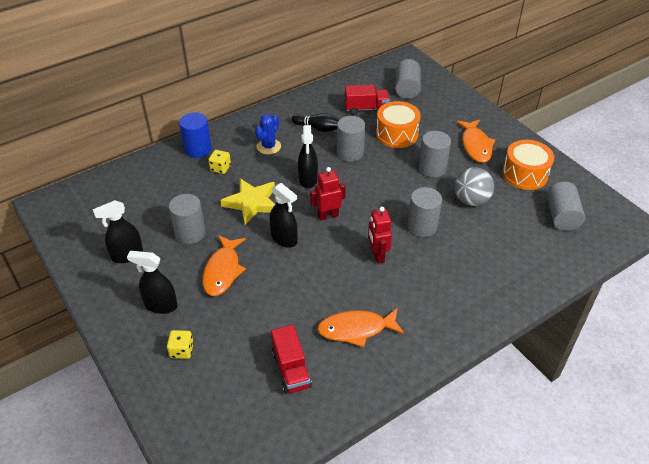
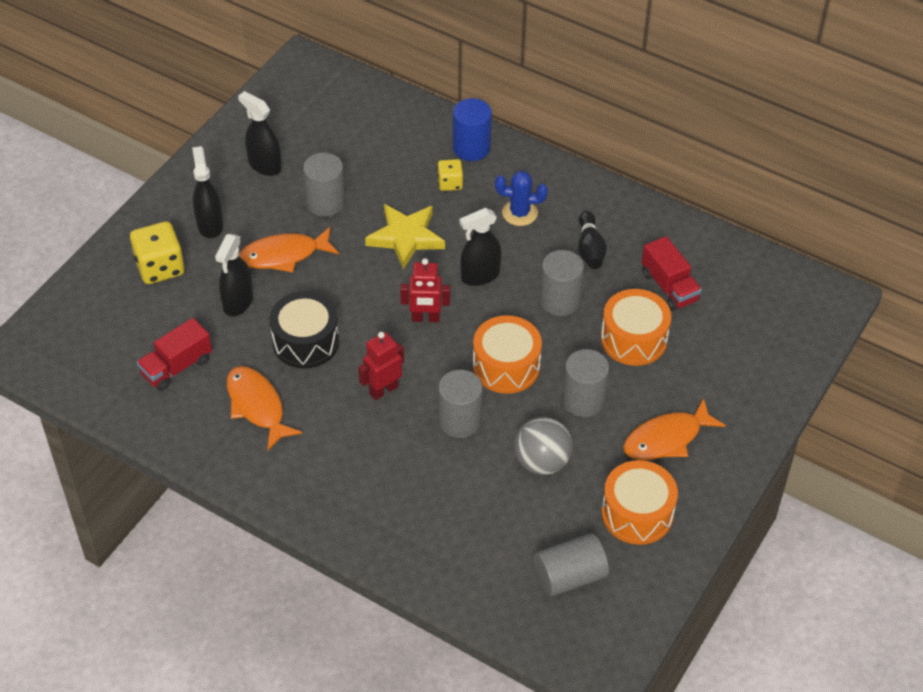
camera: 65 degrees right, 5 degrees up
(182, 350) = (160, 267): yellow dice -> yellow dice, size x1.75
(284, 239) = (362, 291): black spray bottle -> black spray bottle (238, 302)
(311, 283) = (306, 342): none -> black drum
(328, 215) = (425, 318): red robot -> red robot turned 135 degrees clockwise
(388, 191) = (506, 366): none -> orange drum
(407, 89) = (751, 319): grey cylinder -> none

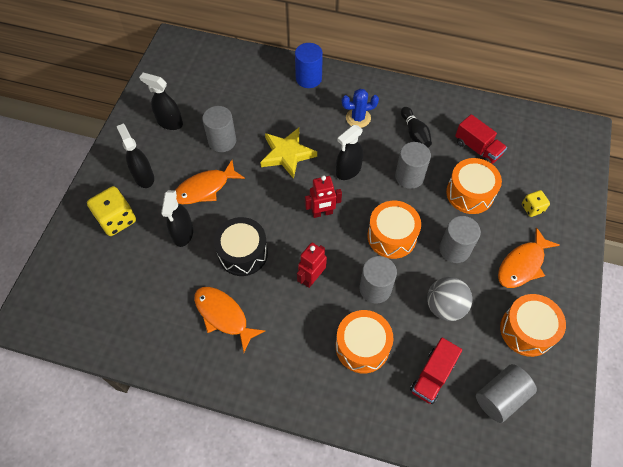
camera: 15 degrees left, 10 degrees up
(176, 367) = (152, 298): red truck -> red truck (432, 376)
(417, 480) = (362, 346): none -> orange drum
(450, 183) = (303, 107): yellow dice -> yellow dice (532, 208)

